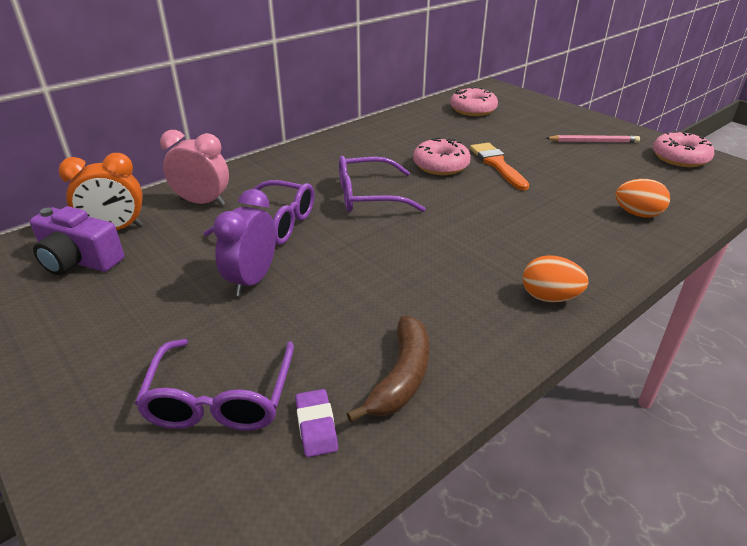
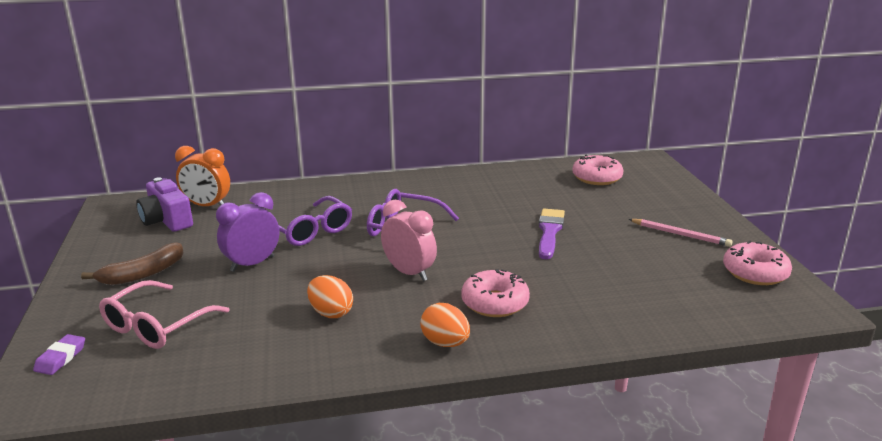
camera: 30 degrees right, 10 degrees down
(202, 202) = (280, 202): pink clock -> pink clock (409, 273)
(220, 399) = (156, 326): purple glasses -> pink glasses
(316, 426) = (190, 360): purple eraser -> purple eraser (61, 358)
(401, 377) = (272, 353): brown banana -> brown banana (143, 274)
(441, 165) = (496, 220): pink donut -> pink donut (495, 303)
(497, 165) = (549, 232): orange brush -> purple brush
(637, 214) = (623, 307): orange egg -> orange egg (331, 313)

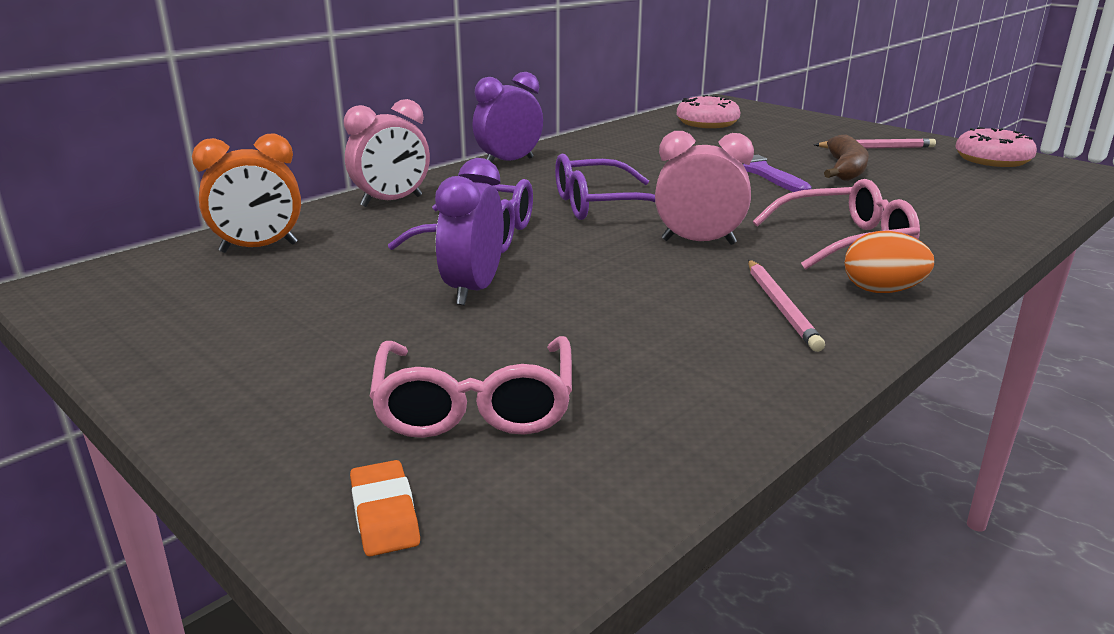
camera: 35 degrees left, 0 degrees up
(61, 358) = (385, 514): purple eraser -> orange eraser
(143, 274) = (310, 352): brown banana -> brown banana (845, 169)
(167, 220) = (218, 280): purple camera -> none
(306, 193) = (392, 201): none -> pink clock
(331, 313) = (694, 306): orange egg -> none
(372, 331) = (781, 307): none -> pink pencil
(410, 180) = (509, 162): none -> purple clock
(495, 303) = (846, 241): pink donut -> pink glasses

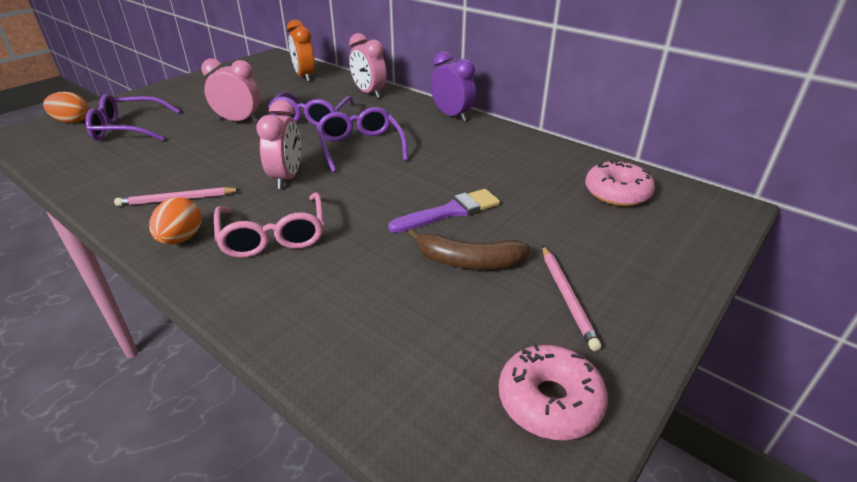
camera: 85 degrees right, 10 degrees up
(385, 514) = (72, 121): orange eraser -> orange egg
(473, 290) = (238, 121): purple clock -> pink clock
(475, 406) = (128, 129): pink glasses -> purple glasses

